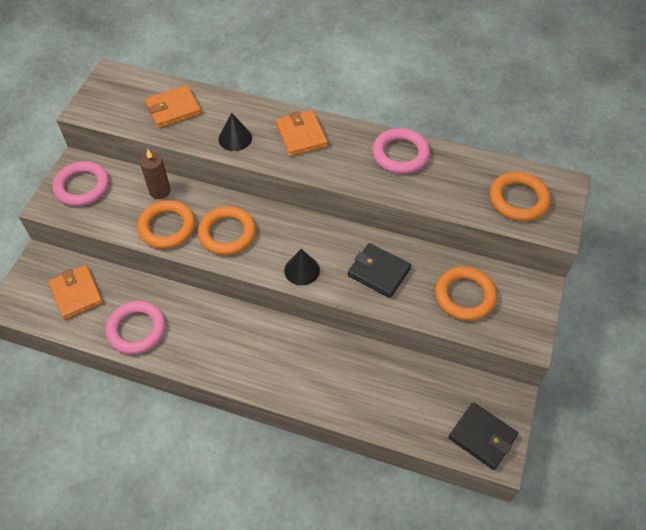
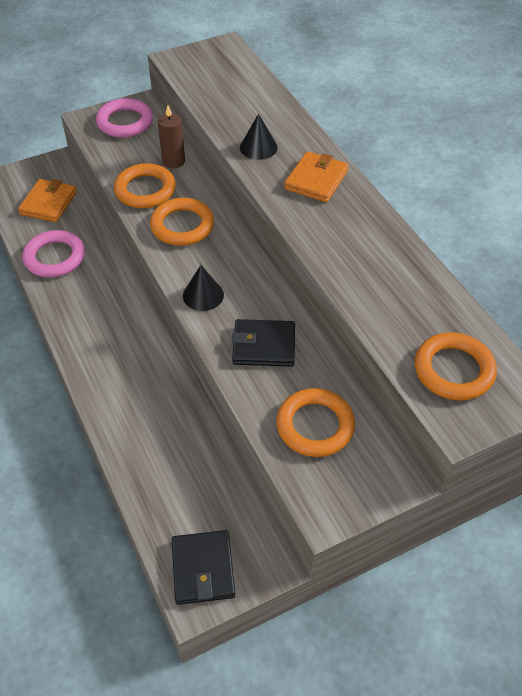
camera: 45 degrees right, 5 degrees down
(173, 109) = (239, 97): orange wallet -> none
(379, 272) = (264, 346): black wallet -> black wallet turned 75 degrees counterclockwise
(400, 154) = (386, 252): pink ring -> none

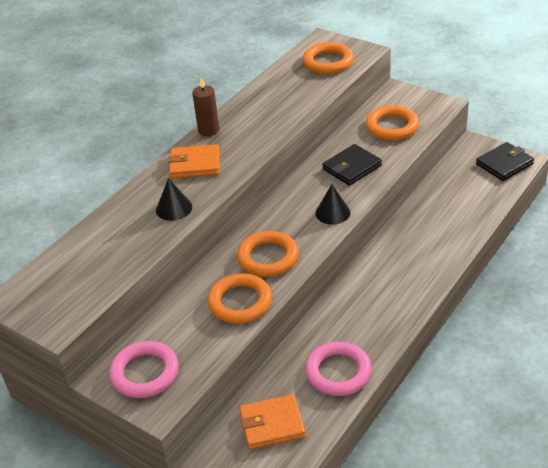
camera: 115 degrees left, 10 degrees down
(173, 161) = (186, 304): brown candle -> brown candle (208, 130)
(264, 346) = (352, 167): black wallet -> black wallet turned 75 degrees clockwise

